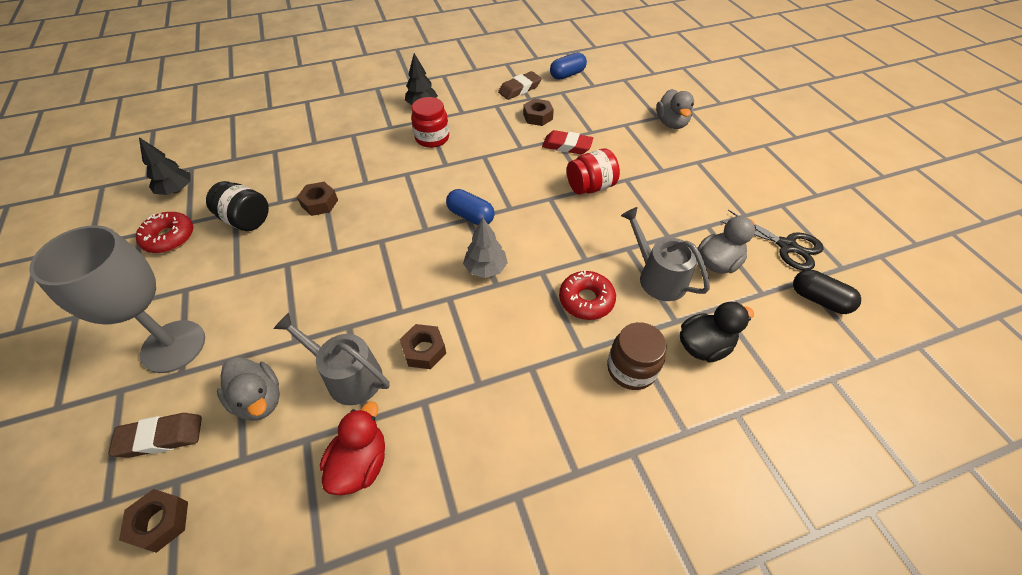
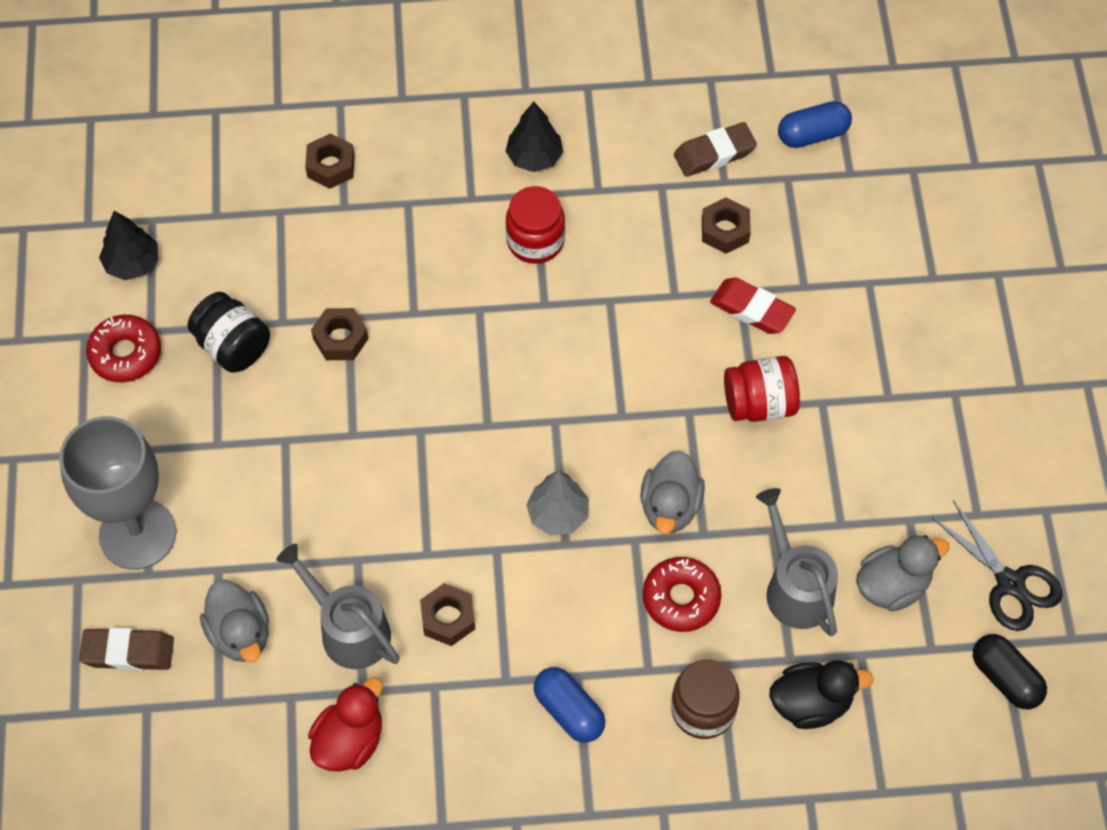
camera: 15 degrees right, 10 degrees up
(160, 522) = (132, 748): brown nut -> brown nut (331, 166)
(471, 216) = (559, 417): blue capsule -> blue capsule (569, 711)
(671, 123) = (950, 298): grey duck -> grey duck (670, 506)

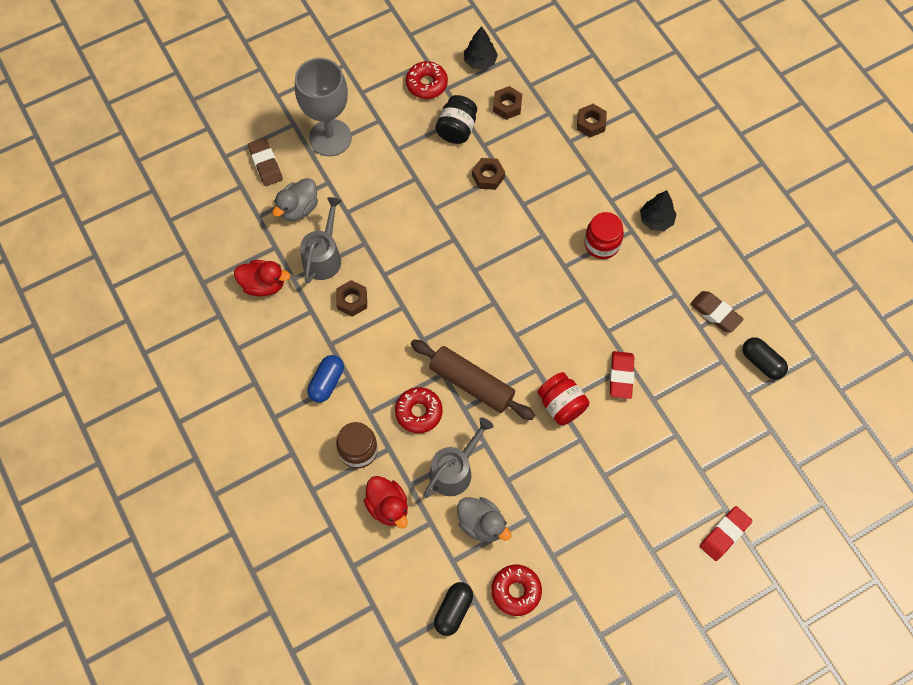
camera: 65 degrees right, 5 degrees up
(558, 514) = (438, 328): grey tree -> none
(670, 506) = (472, 384): grey duck -> brown rolling pin
(725, 230) = (666, 340): brown nut -> brown nut (507, 106)
(811, 703) = (388, 506): black duck -> red duck
(812, 134) = (762, 362): blue capsule -> black capsule
(1010, 583) = (516, 591): black scissors -> red donut
(1034, 291) = (724, 534): none -> red eraser

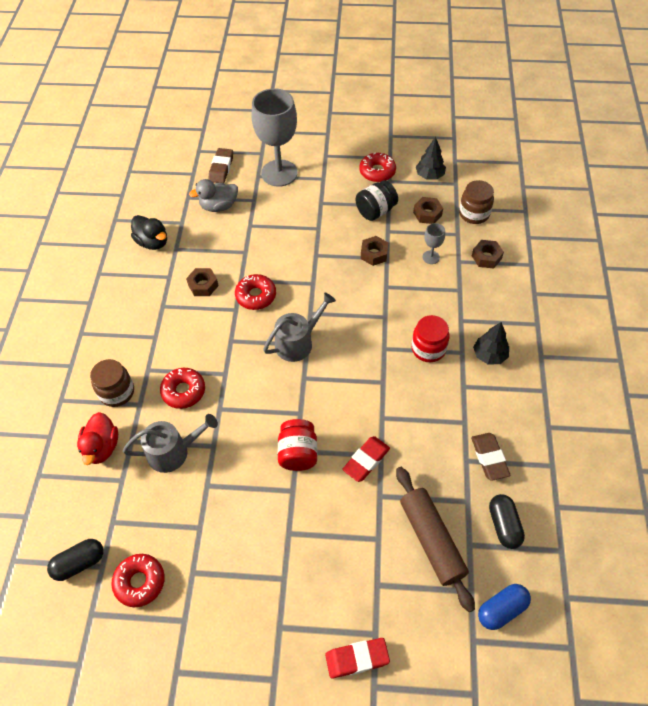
camera: 35 degrees right, 10 degrees down
(263, 285) = (153, 242): red duck -> black duck
(323, 257) = (208, 246): grey watering can -> grey watering can (297, 342)
(327, 382) = (137, 331): blue capsule -> blue capsule (501, 609)
(411, 282) = (256, 296): none -> red donut
(472, 384) = (240, 394): brown rolling pin -> brown rolling pin (431, 540)
(482, 524) = (159, 507): grey duck -> none
(542, 151) = (431, 257): none -> grey goblet
(549, 82) = (474, 214): none -> brown jar

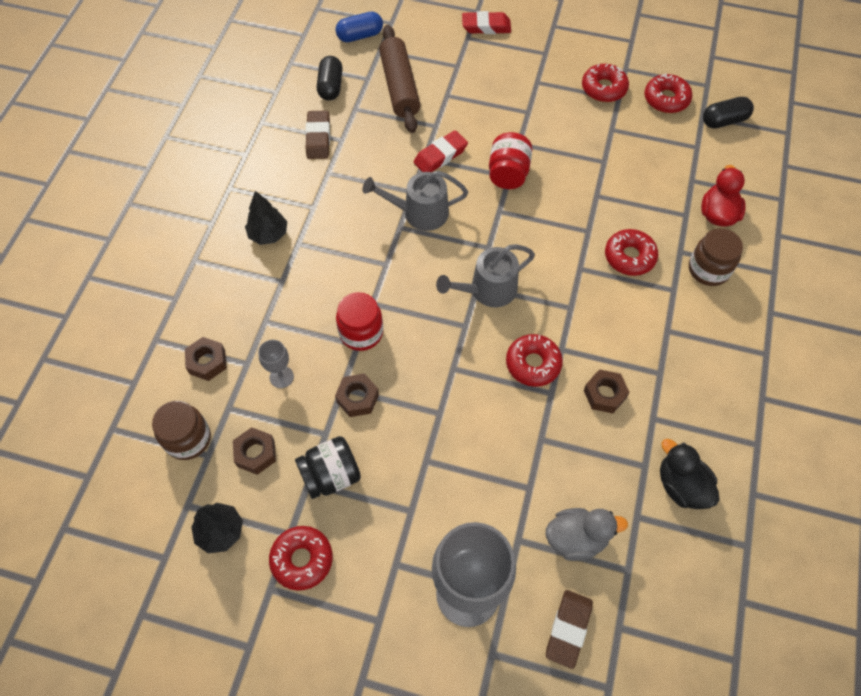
camera: 170 degrees left, 5 degrees up
(173, 452) = (639, 197): grey watering can -> grey watering can (420, 213)
(209, 584) = (603, 88): none -> red donut
(428, 349) = (335, 254): red jar -> red jar (361, 332)

